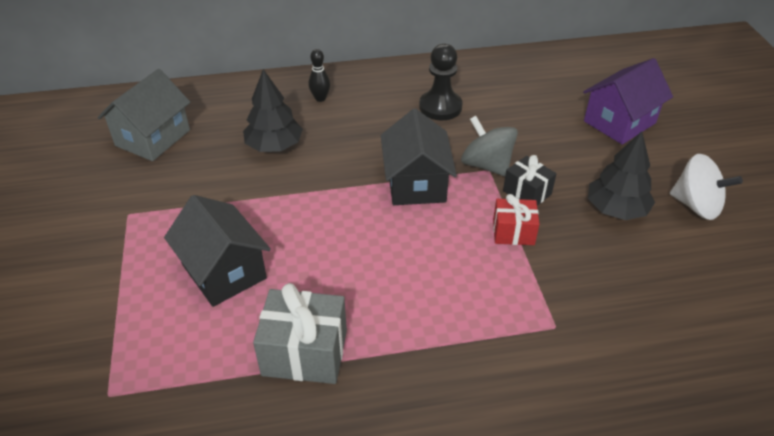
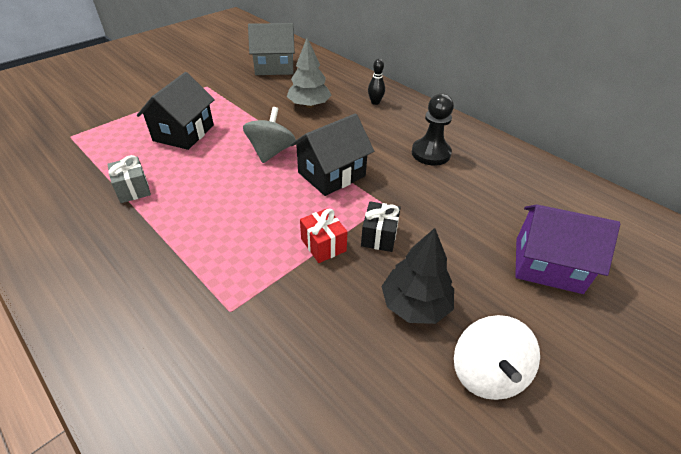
camera: 55 degrees right, 0 degrees up
(274, 146) = (309, 105): black tree -> grey tree
(305, 352) = (133, 189): grey gift -> grey gift, size x0.61
(486, 165) = (389, 201): grey spinning top -> grey spinning top (271, 152)

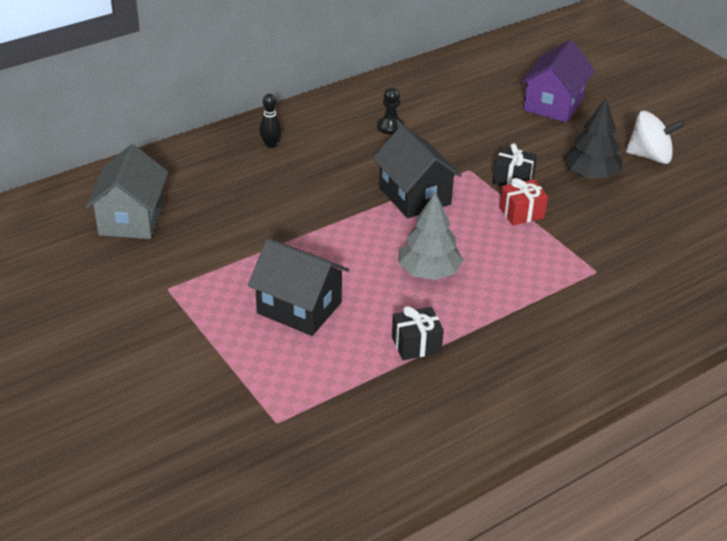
camera: 80 degrees left, 5 degrees down
(133, 189) = (416, 344): grey gift -> black gift
(271, 152) = (362, 235): grey spinning top -> none
(309, 105) = (260, 197): grey tree -> grey tree (429, 272)
(431, 153) = (390, 126): black pawn -> black pawn, size x0.63

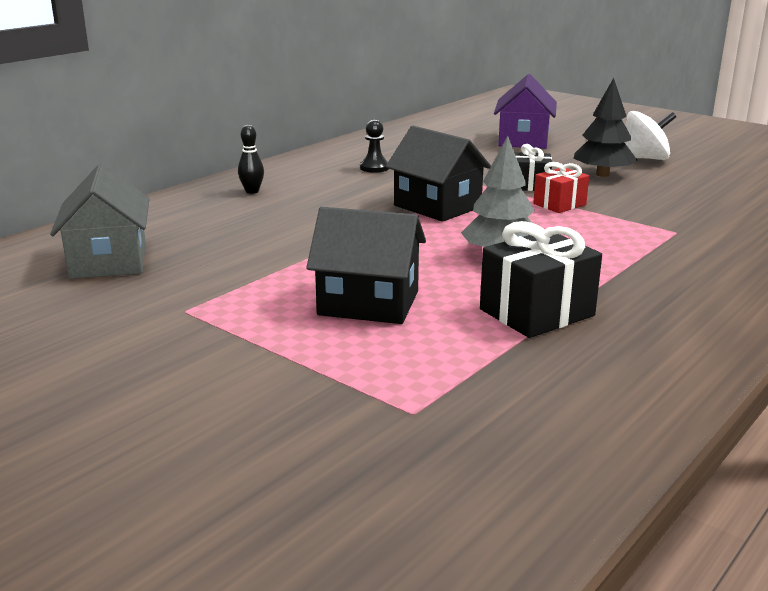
camera: 15 degrees left, 15 degrees down
(416, 344) = (536, 312): black gift -> black gift, size x1.63

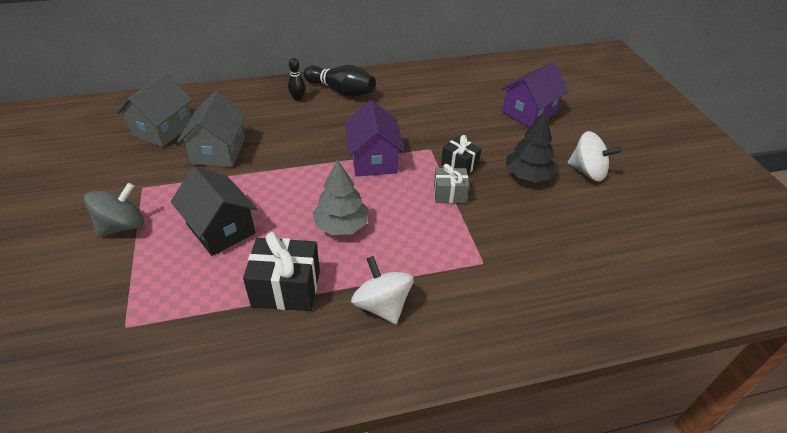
camera: 35 degrees right, 20 degrees up
(226, 347) = (122, 226): none -> grey spinning top
(233, 253) = (219, 151): none -> grey house
(296, 174) = (341, 91): none -> black bowling pin
(374, 168) = (392, 103): black pawn -> none
(437, 206) = (374, 160): black house -> purple house
(559, 204) = (449, 194): red gift -> grey gift
(650, 286) = (382, 305): none -> white spinning top

